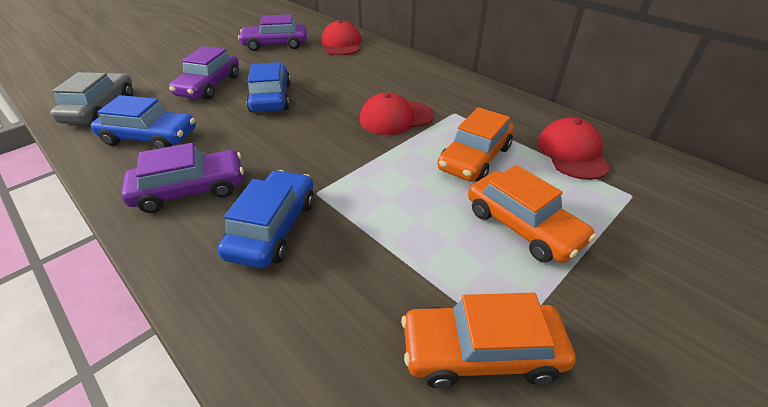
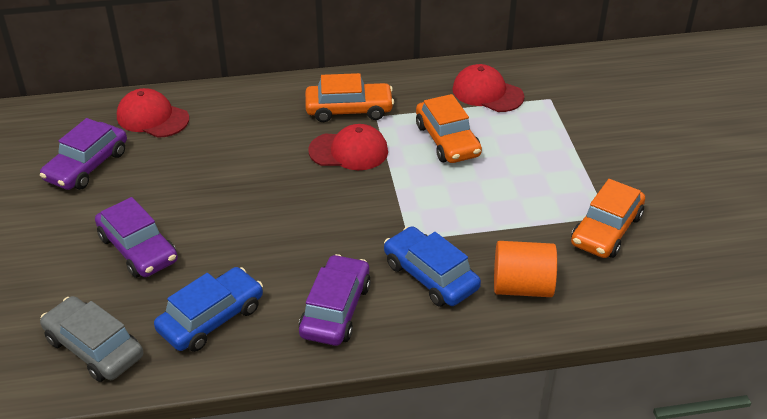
camera: 55 degrees left, 0 degrees up
(271, 98) = (221, 212): blue car -> none
(305, 309) = (522, 287): none -> orange cylinder
(396, 118) = (349, 151): red cap -> red cap turned 105 degrees counterclockwise
(522, 226) = (534, 160): orange car -> orange car (349, 110)

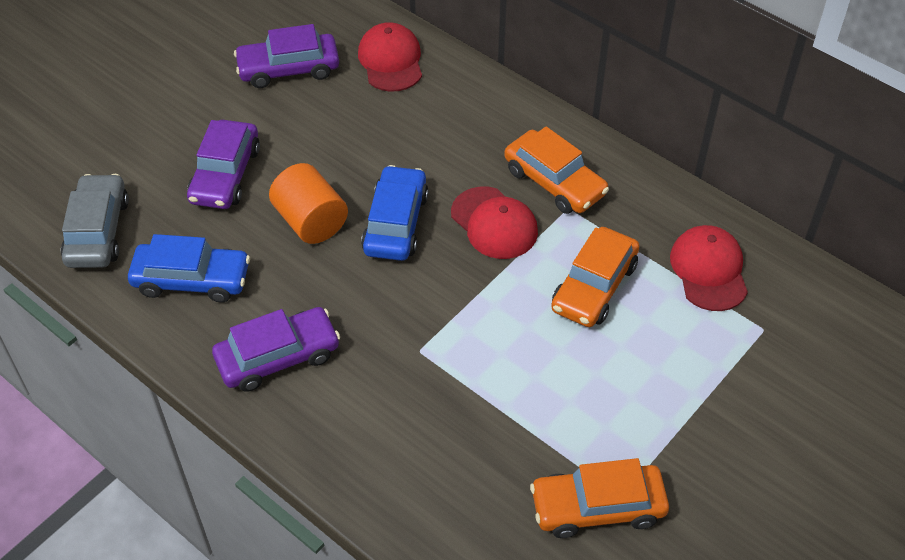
camera: 50 degrees right, 10 degrees up
(430, 276) = (386, 399): blue car -> blue car (396, 223)
(522, 287) = (441, 482): orange cylinder -> orange cylinder (311, 221)

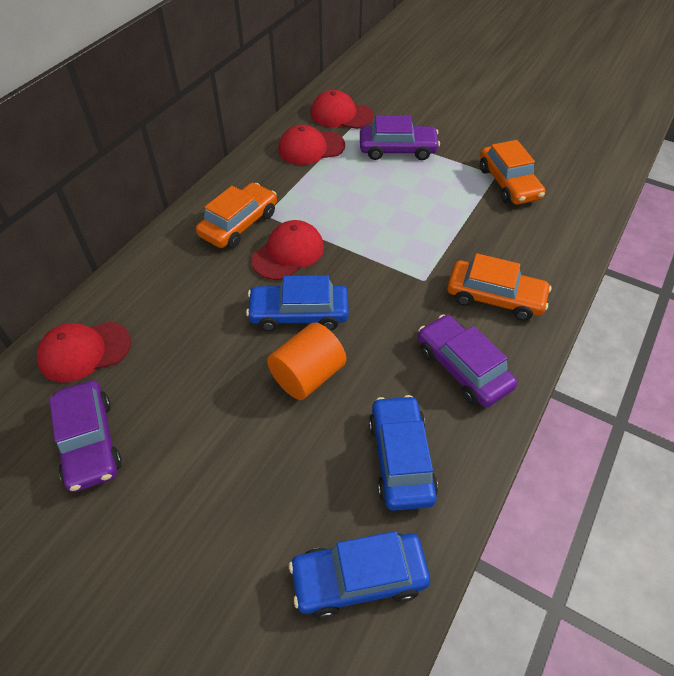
camera: 100 degrees left, 0 degrees up
(98, 231) = (359, 578): grey car -> blue car
(225, 175) = (256, 465): purple car -> purple car (397, 150)
(594, 286) = (338, 196): orange car -> orange car (495, 297)
(796, 319) = (341, 115): none -> red cap

